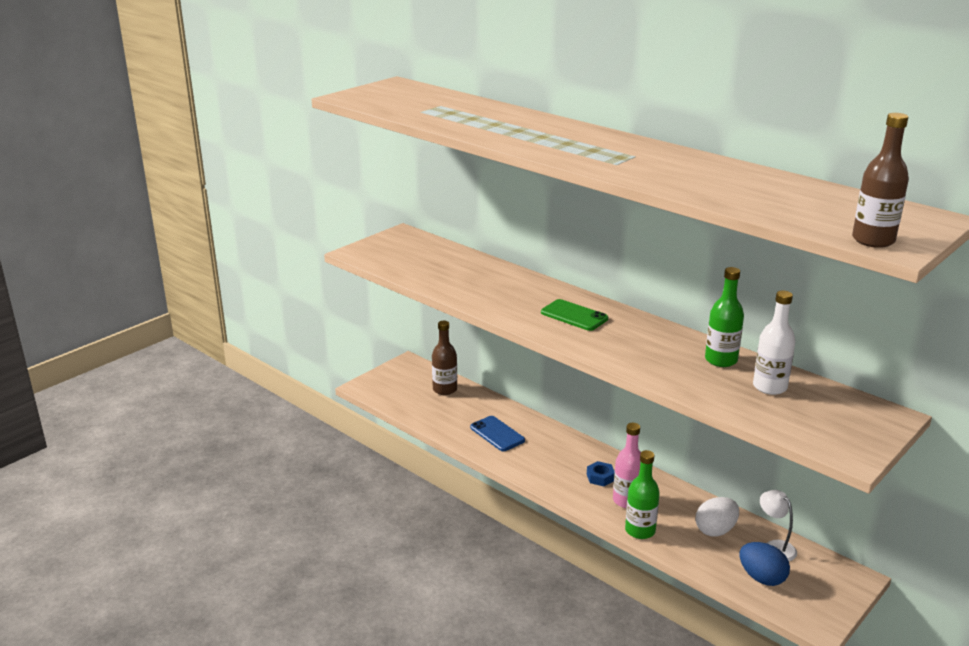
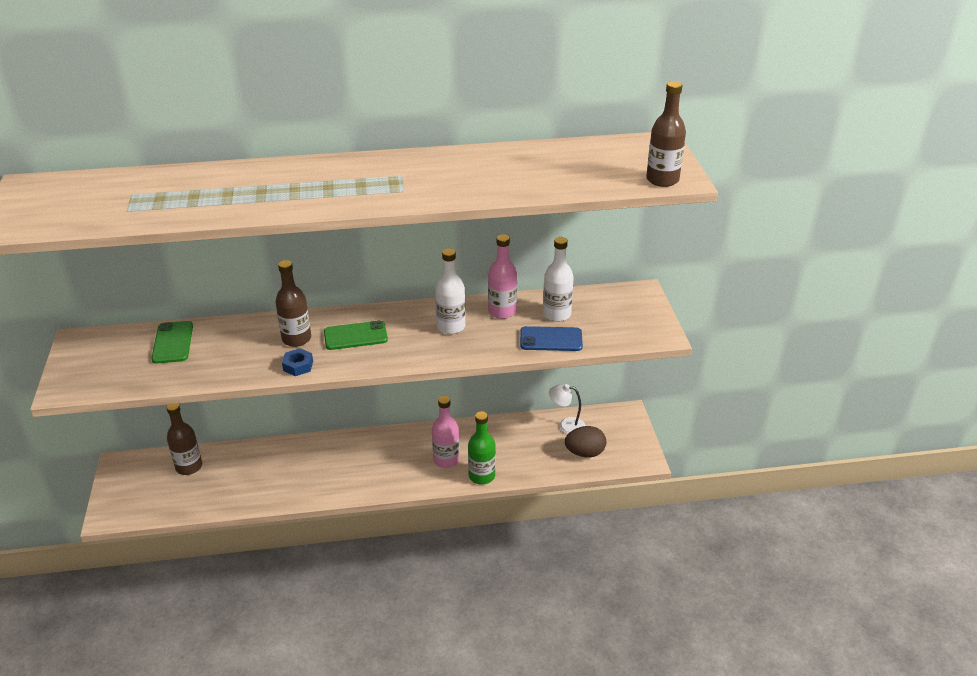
camera: 50 degrees left, 10 degrees up
(451, 260) = (173, 342): none -> green phone
(497, 434) = (287, 475): blue phone -> blue phone (551, 339)
(530, 297) = (296, 339): none -> brown bottle
(600, 477) = (407, 455): blue nut -> blue nut (298, 366)
(658, 347) = (451, 326): none -> white bottle
(715, 530) = (523, 440): white egg -> none
(721, 360) = (502, 311): green bottle -> pink bottle
(761, 578) = (584, 453): blue egg -> brown egg

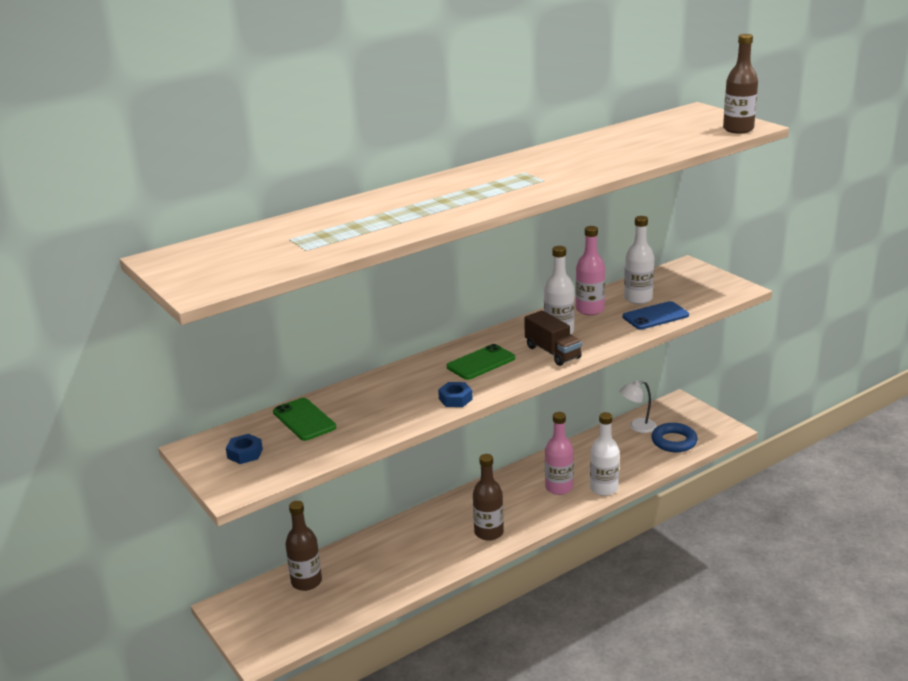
camera: 25 degrees left, 10 degrees down
(103, 359) = (245, 453): none -> blue nut
(296, 339) = (427, 381): brown bottle -> brown bottle (489, 532)
(423, 347) = (552, 352): none -> brown truck
(481, 476) = (604, 488): green bottle -> white bottle
(584, 453) = (674, 441): brown egg -> blue ring

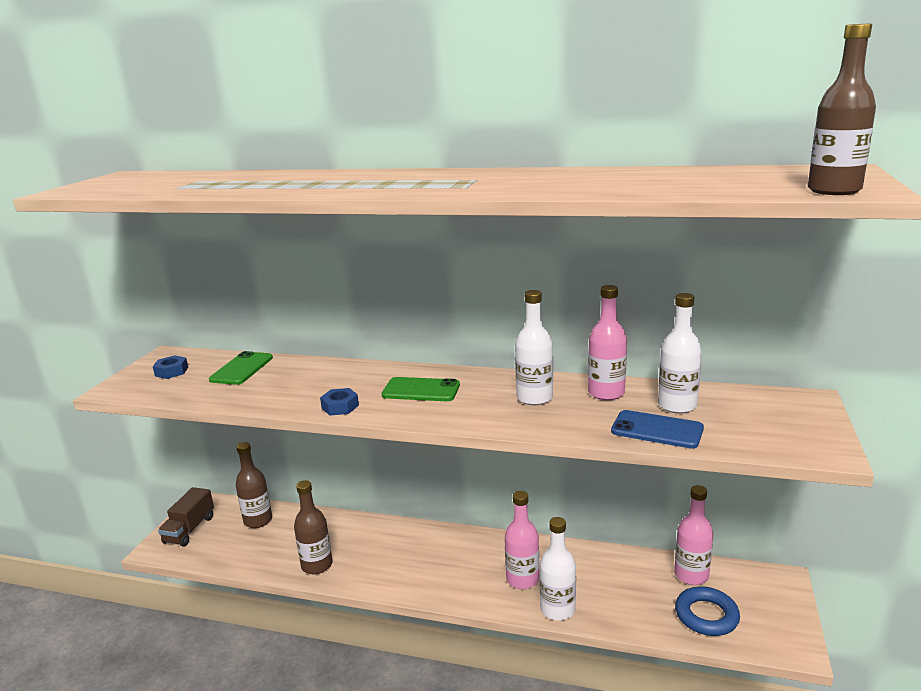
camera: 50 degrees right, 5 degrees down
(489, 532) = (408, 575): brown bottle -> brown bottle (317, 565)
(552, 352) = (489, 411): brown truck -> brown truck (189, 529)
(637, 427) = (691, 575): white lamp -> pink bottle

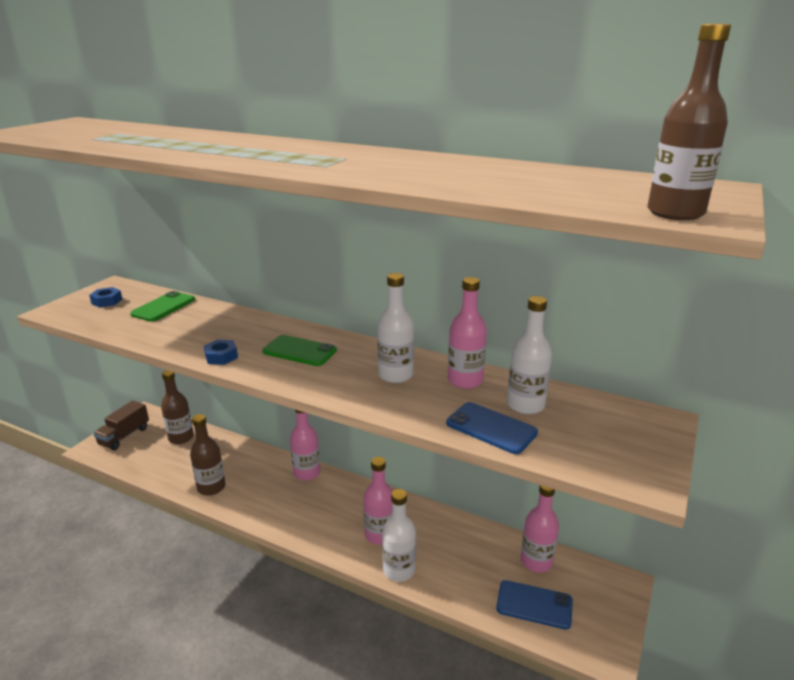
camera: 10 degrees right, 5 degrees up
(417, 532) = (306, 473): none -> pink bottle
(706, 615) = (534, 605): blue ring -> blue phone

